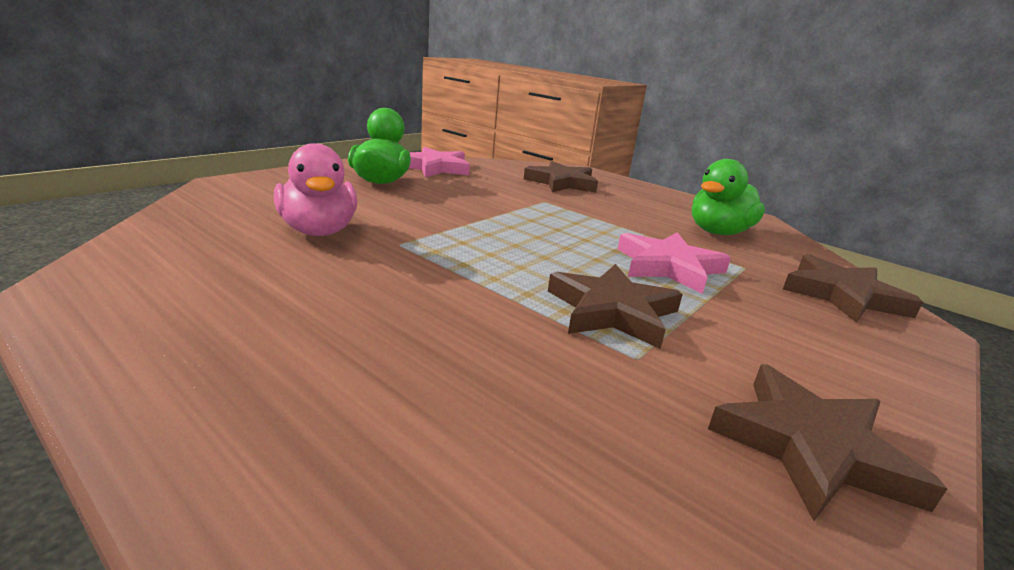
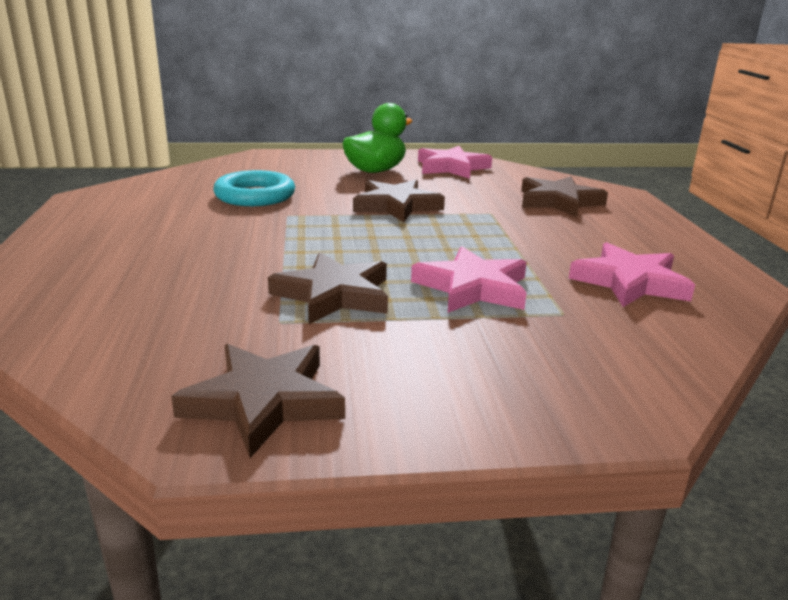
camera: 45 degrees right, 0 degrees up
(319, 231) = (255, 195): pink duck -> turquoise ring
(718, 232) = (630, 282): green duck -> pink star
(842, 295) = (615, 368): brown star -> brown star (396, 206)

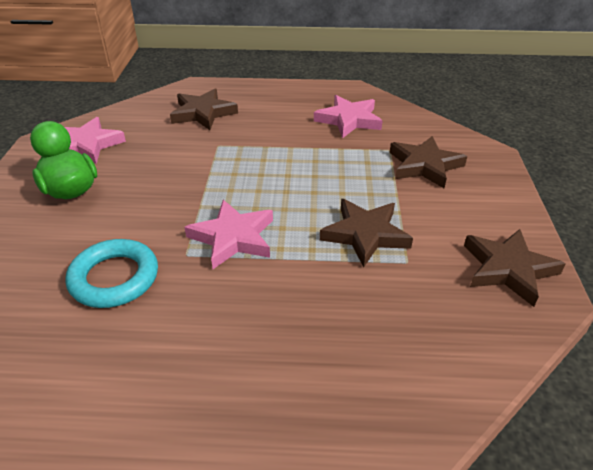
camera: 80 degrees left, 15 degrees up
(396, 206) = (184, 188): brown star -> brown star (424, 165)
(473, 287) = (354, 174): pink star -> pink star (233, 237)

